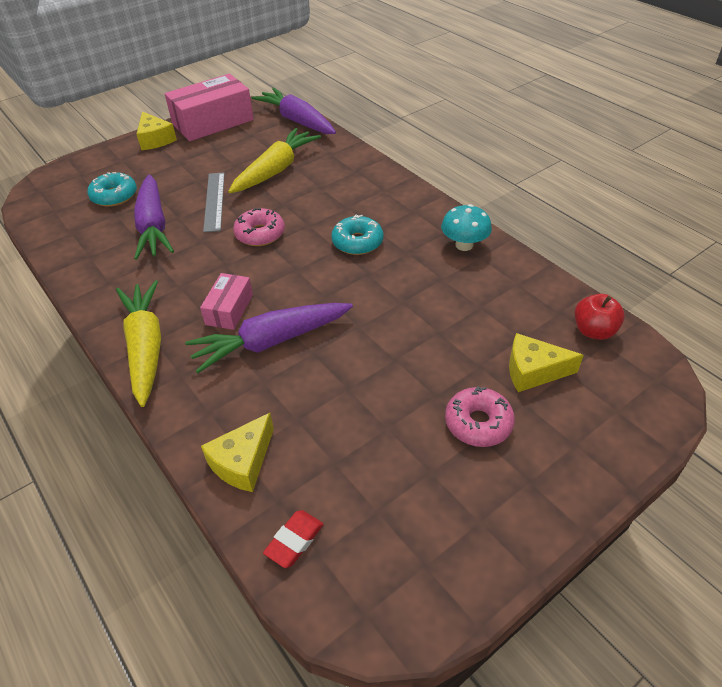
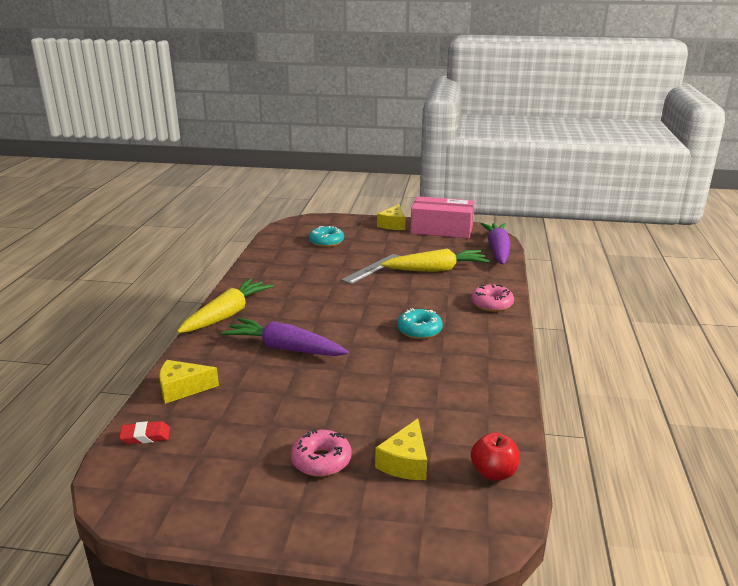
camera: 45 degrees right, 20 degrees down
(153, 226) = (321, 265): purple carrot -> none
(229, 309) = (291, 322): pink box -> none
(260, 234) = (369, 296): pink donut -> pink donut (491, 304)
(464, 245) = (489, 370): turquoise mushroom -> none
(533, 371) = (405, 462): yellow cheese -> yellow cheese turned 120 degrees counterclockwise

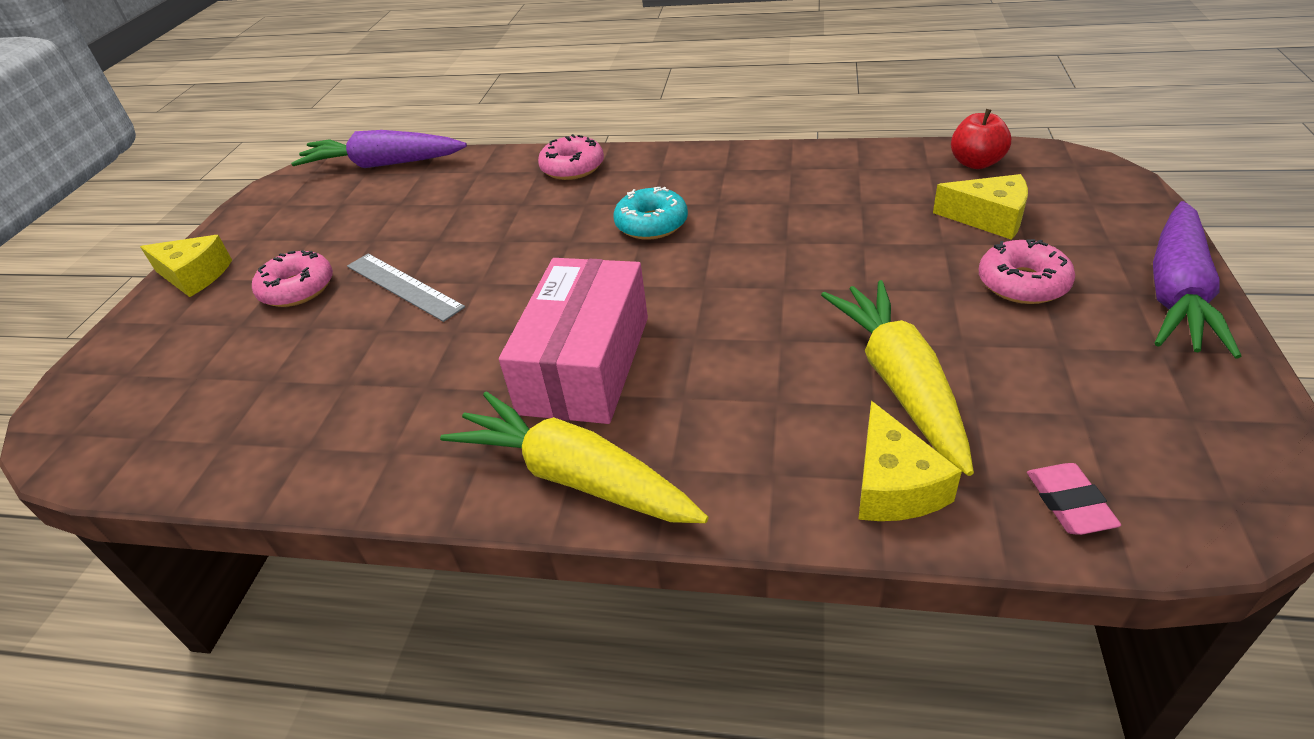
camera: 85 degrees left, 15 degrees up
(145, 436) = (1069, 503): red eraser -> pink eraser
(285, 348) = (719, 362): purple carrot -> purple carrot (1177, 293)
(326, 242) = (231, 364): turquoise donut -> none
(377, 246) = (297, 289): none -> pink donut
(436, 270) = (436, 217): yellow carrot -> yellow carrot (899, 382)
(442, 229) = (260, 218): pink box -> pink box (585, 364)

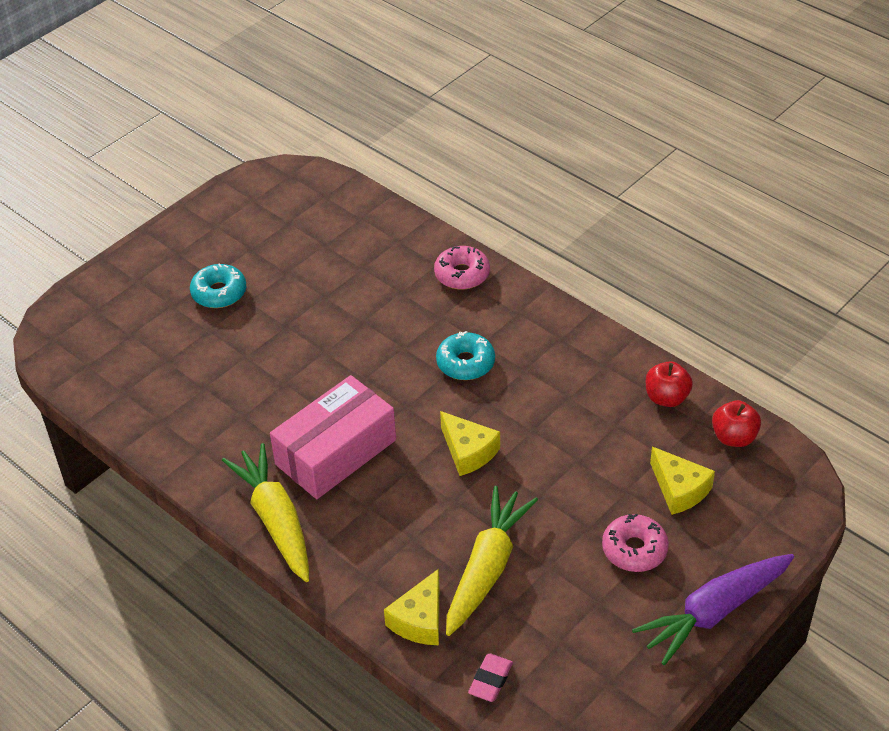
camera: 30 degrees right, 5 degrees up
(194, 276) = (167, 243): yellow cheese -> yellow cheese (468, 451)
(297, 289) = (219, 293): pink donut -> turquoise donut
(383, 164) = (341, 193): purple carrot -> none
(404, 286) = (280, 328): grey ruler -> none
(878, 164) = (666, 398): none -> red apple

